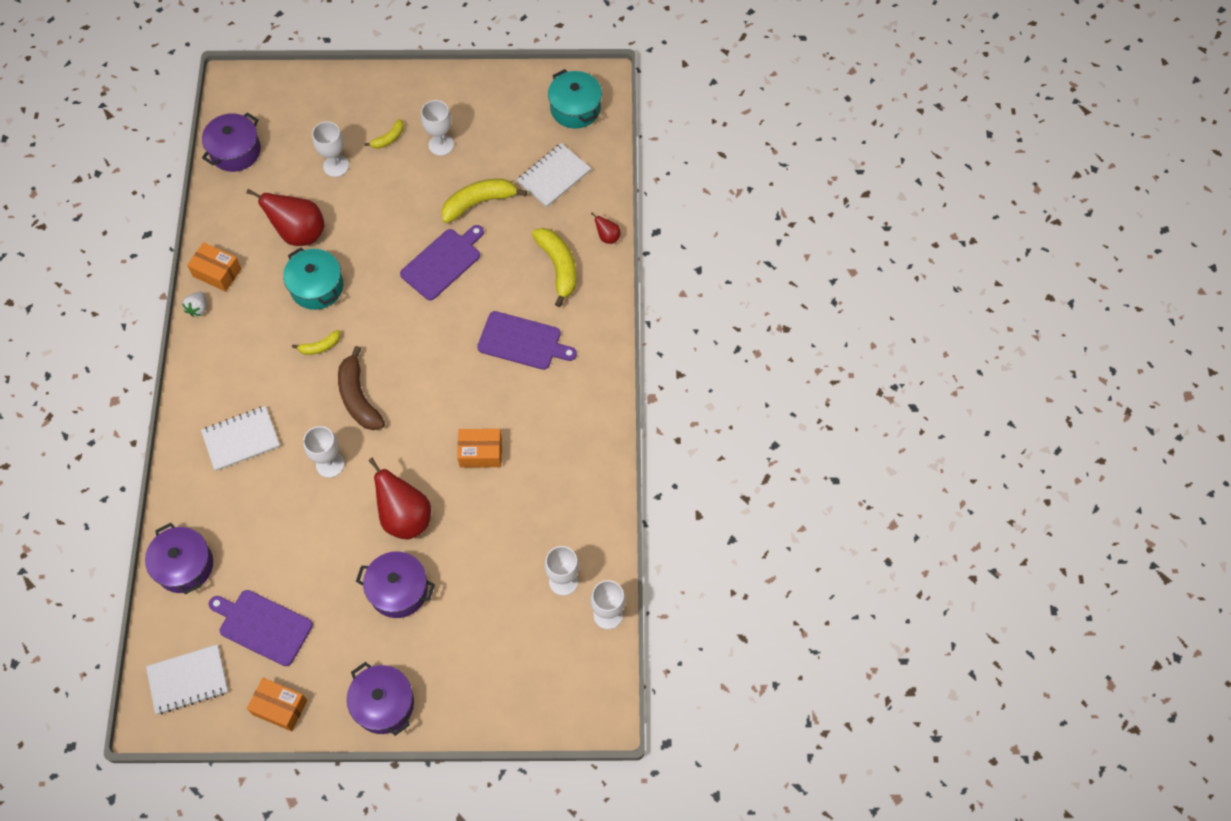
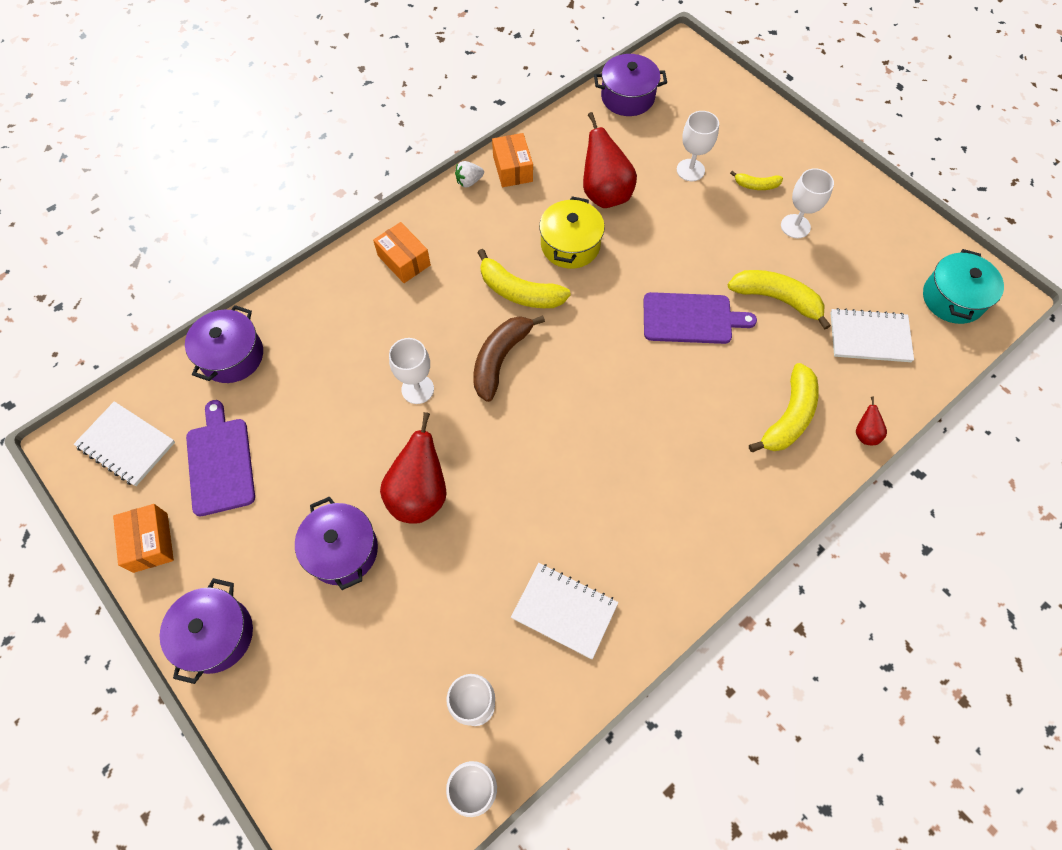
camera: 50 degrees right, 0 degrees up
(241, 439) = (382, 303): white notebook -> white notebook (564, 610)
(317, 287) = (570, 245): turquoise pot -> yellow pot
(320, 346) = (519, 291): yellow banana -> yellow banana, size x1.88
(480, 453) = (540, 507): orange box -> orange box (404, 260)
(522, 341) = (684, 449): purple cutting board -> none

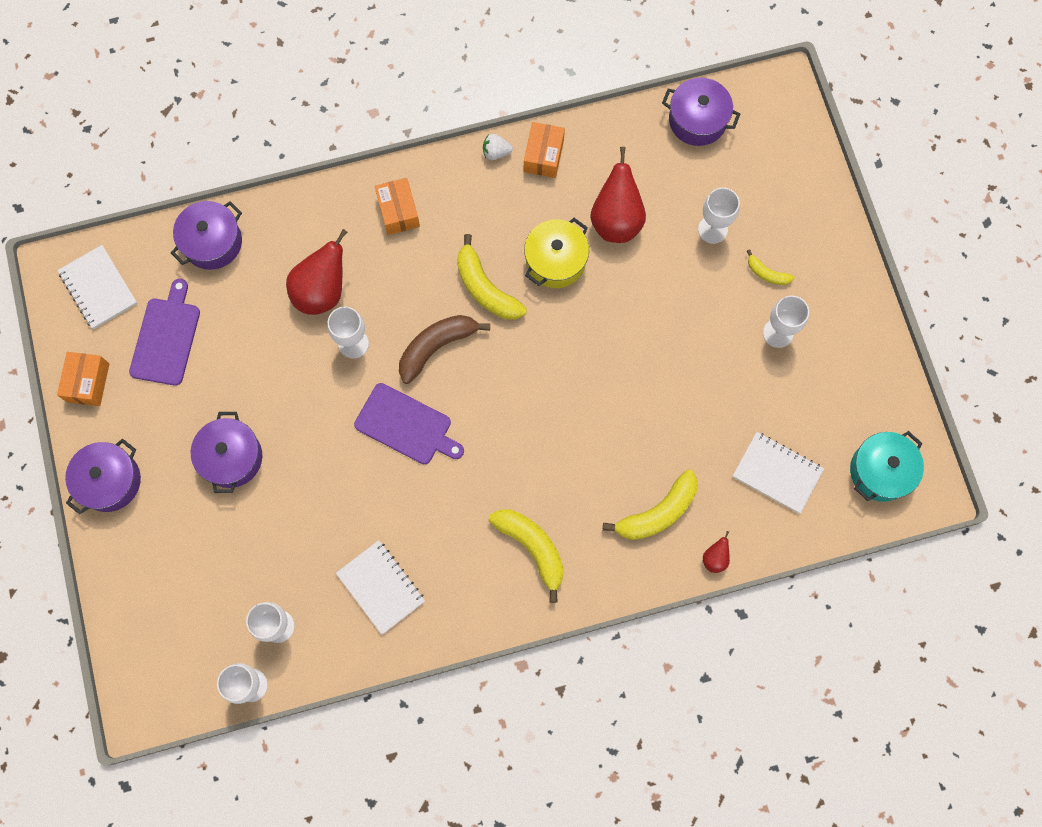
camera: 25 degrees right, 10 degrees up
(419, 494) = (313, 438): red pear -> red pear (322, 291)
(691, 318) = (625, 383): purple cutting board -> purple cutting board (406, 425)
(776, 299) = (714, 399): yellow banana -> yellow banana (532, 548)

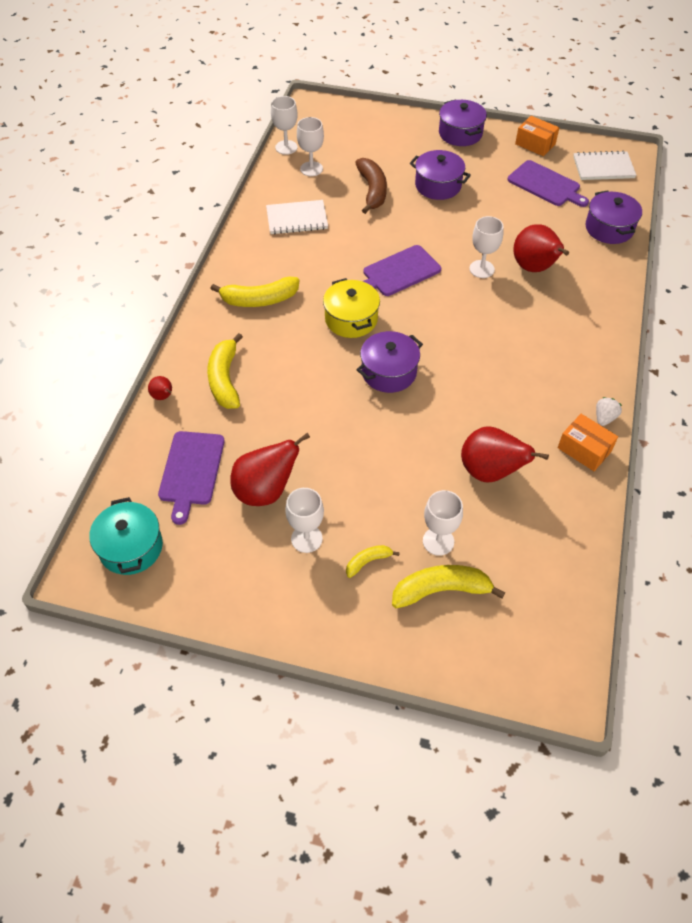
camera: 120 degrees right, 20 degrees down
(398, 211) = (580, 334): orange box -> none
(437, 347) = (448, 311): brown banana -> brown banana (372, 191)
(485, 288) = (480, 358): yellow banana -> yellow banana (441, 590)
(555, 261) = (477, 412): yellow pot -> yellow pot (351, 319)
(697, 120) = (562, 590): purple pot -> purple pot (389, 372)
(754, 395) = (266, 491): none -> red pear
(777, 473) = (191, 471): white notebook -> purple cutting board

